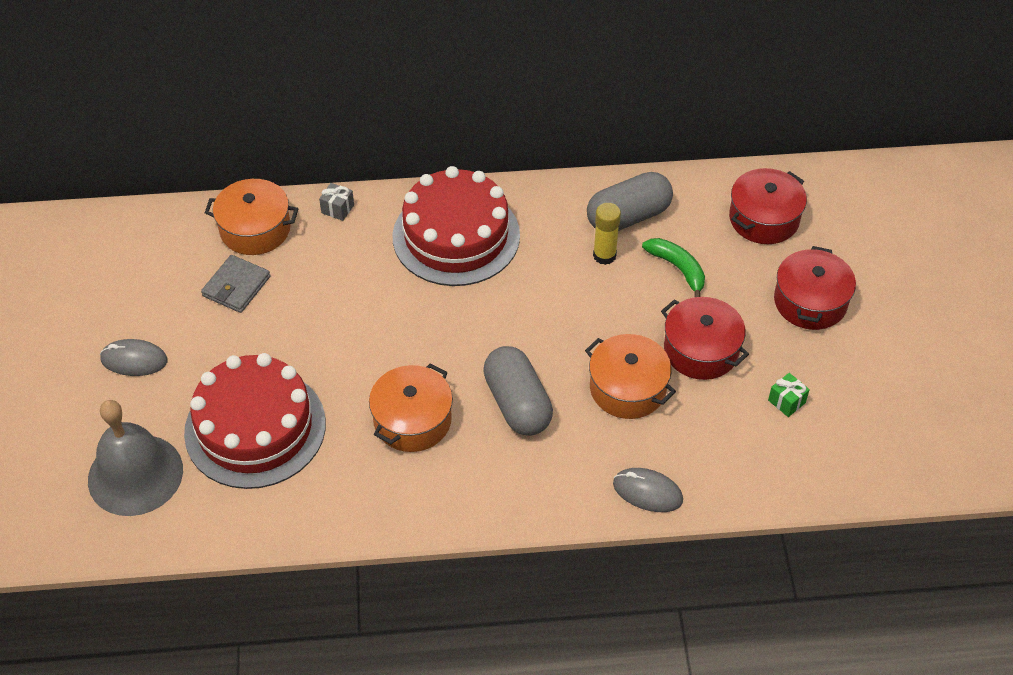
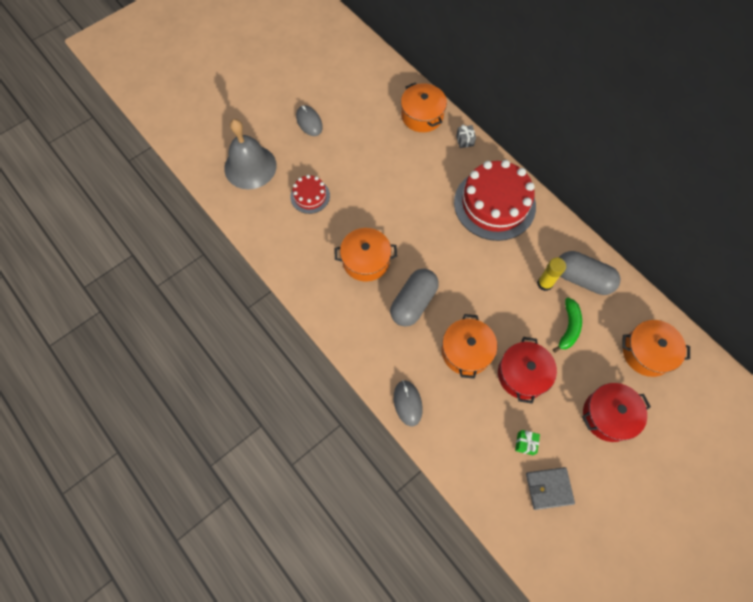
camera: 55 degrees right, 15 degrees up
(236, 286) = (382, 132): grey wallet -> grey wallet (549, 488)
(255, 428) = (310, 196): red cake -> red cake, size x0.49
(764, 218) = (647, 352): red pot -> orange pot

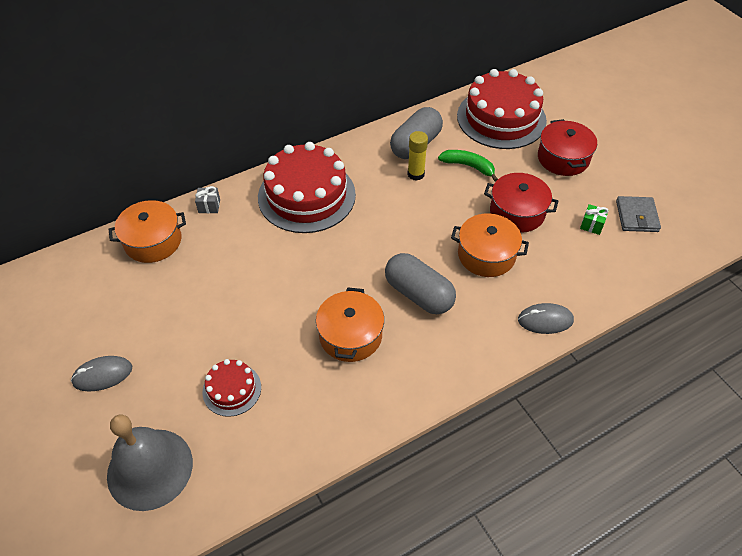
camera: 80 degrees left, 15 degrees down
(647, 352) = (501, 118): orange pot -> red cake

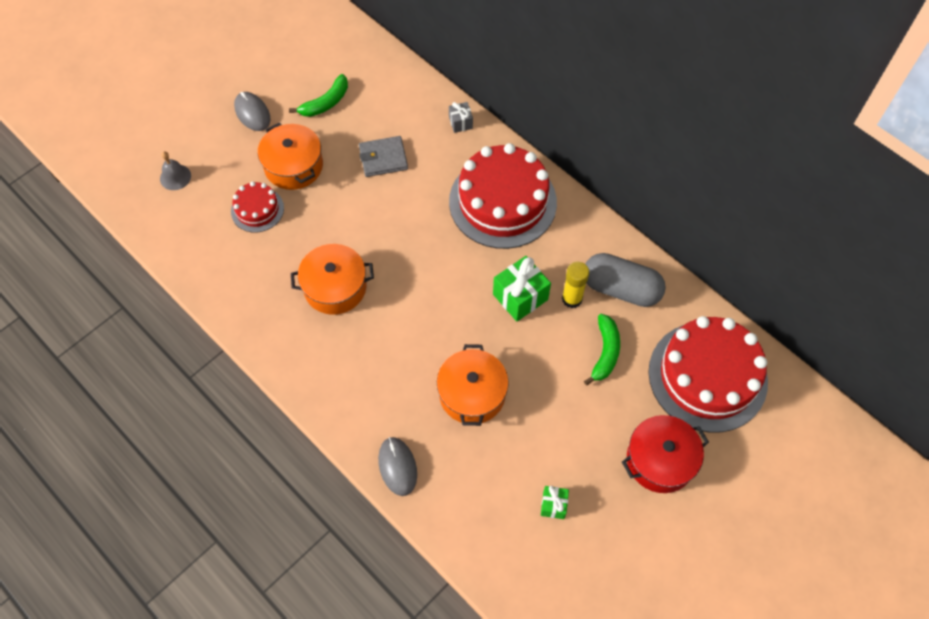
camera: 75 degrees right, 10 degrees up
(127, 305) = (326, 103): none -> green banana
(150, 468) = (175, 177): grey bell -> grey bell, size x0.44
(153, 241) = (403, 94): orange pot -> orange pot (293, 166)
(404, 205) = (520, 297): none -> green gift
(418, 294) = (400, 337): grey capsule -> none
(517, 212) = (547, 417): red pot -> none
(636, 216) = (586, 559): grey wallet -> grey wallet (383, 158)

